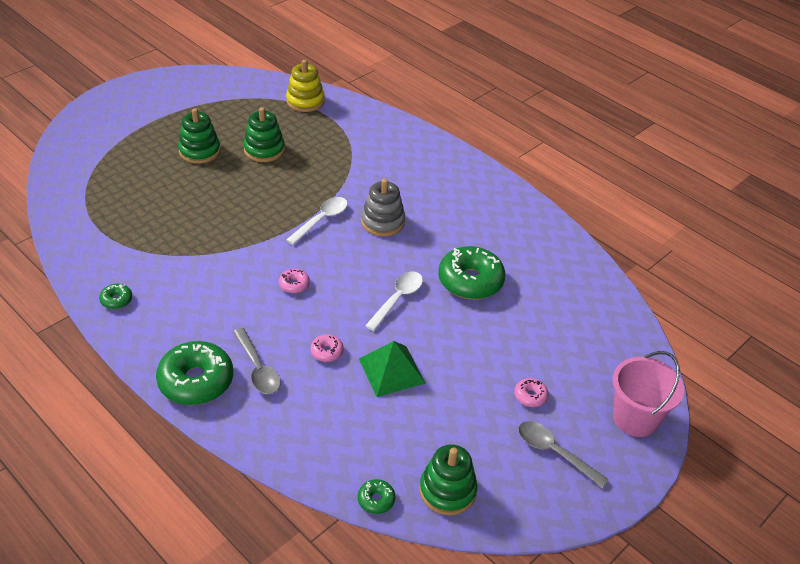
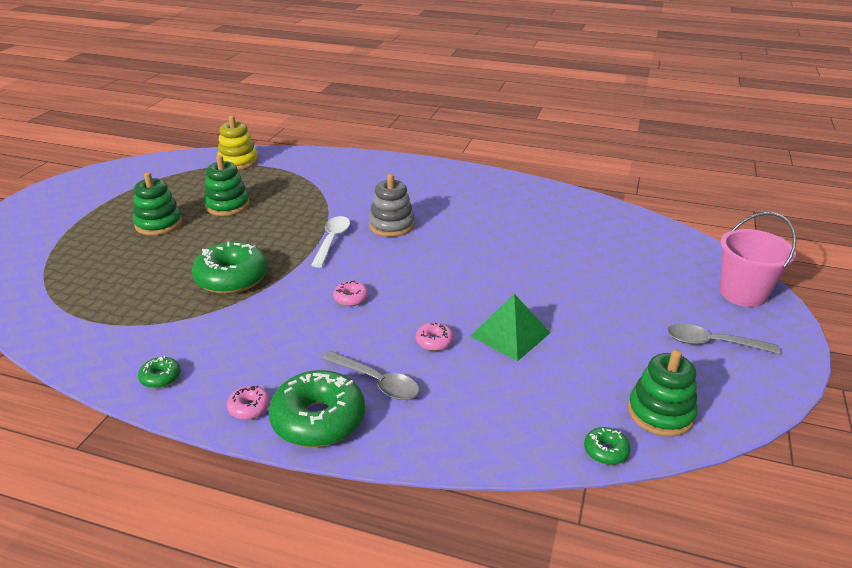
camera: 25 degrees left, 10 degrees down
(397, 299) = (460, 277): white spoon -> none
(470, 281) = (510, 243): green donut -> green donut (232, 278)
(530, 396) = (647, 308): pink donut -> pink donut (249, 408)

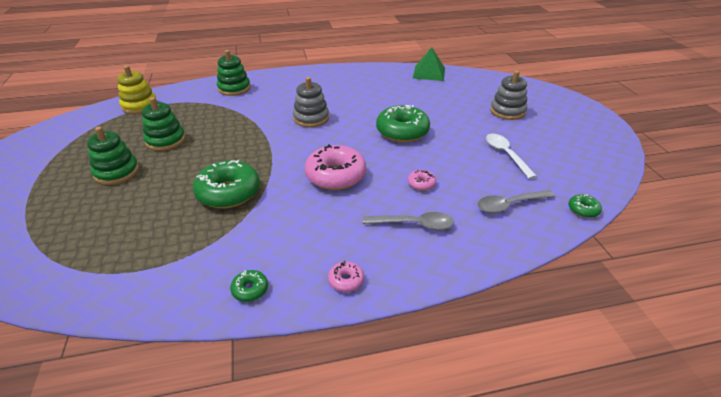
camera: 30 degrees left, 5 degrees up
(318, 419) = (403, 266): green donut -> green donut (402, 131)
(332, 241) = (279, 141): white spoon -> white spoon (506, 155)
(351, 298) = (336, 176): pink donut -> pink donut, size x2.19
(510, 334) = (460, 162): green pyramid -> green pyramid (429, 73)
(652, 292) = (507, 111): none -> grey stacking toy
(660, 413) = (584, 177): green stacking toy -> green stacking toy (234, 88)
(713, 343) = (566, 129): grey spoon -> grey spoon (510, 205)
(743, 293) = (550, 97): pink bucket -> none

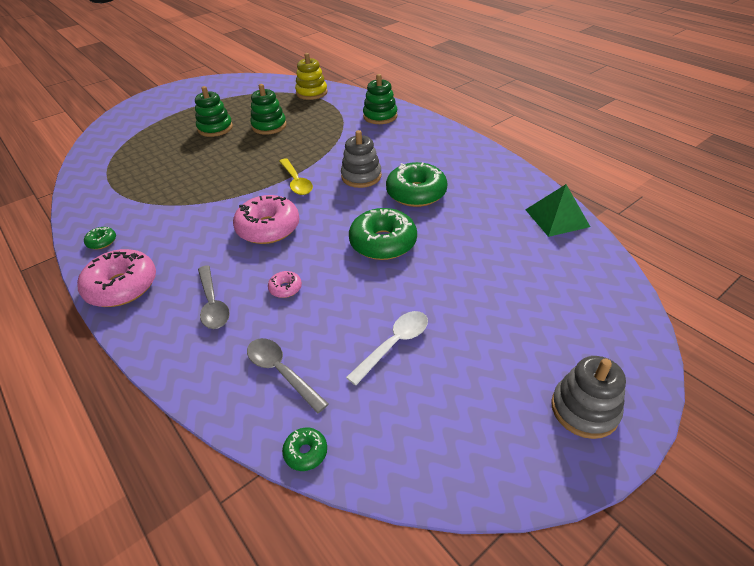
camera: 65 degrees right, 5 degrees up
(228, 192) = (213, 184): green donut -> green donut (416, 193)
(283, 148) = (296, 182): none -> yellow spoon
(346, 280) = (122, 286): pink donut -> pink donut, size x2.19
(507, 111) = (518, 320): grey stacking toy -> grey stacking toy (584, 409)

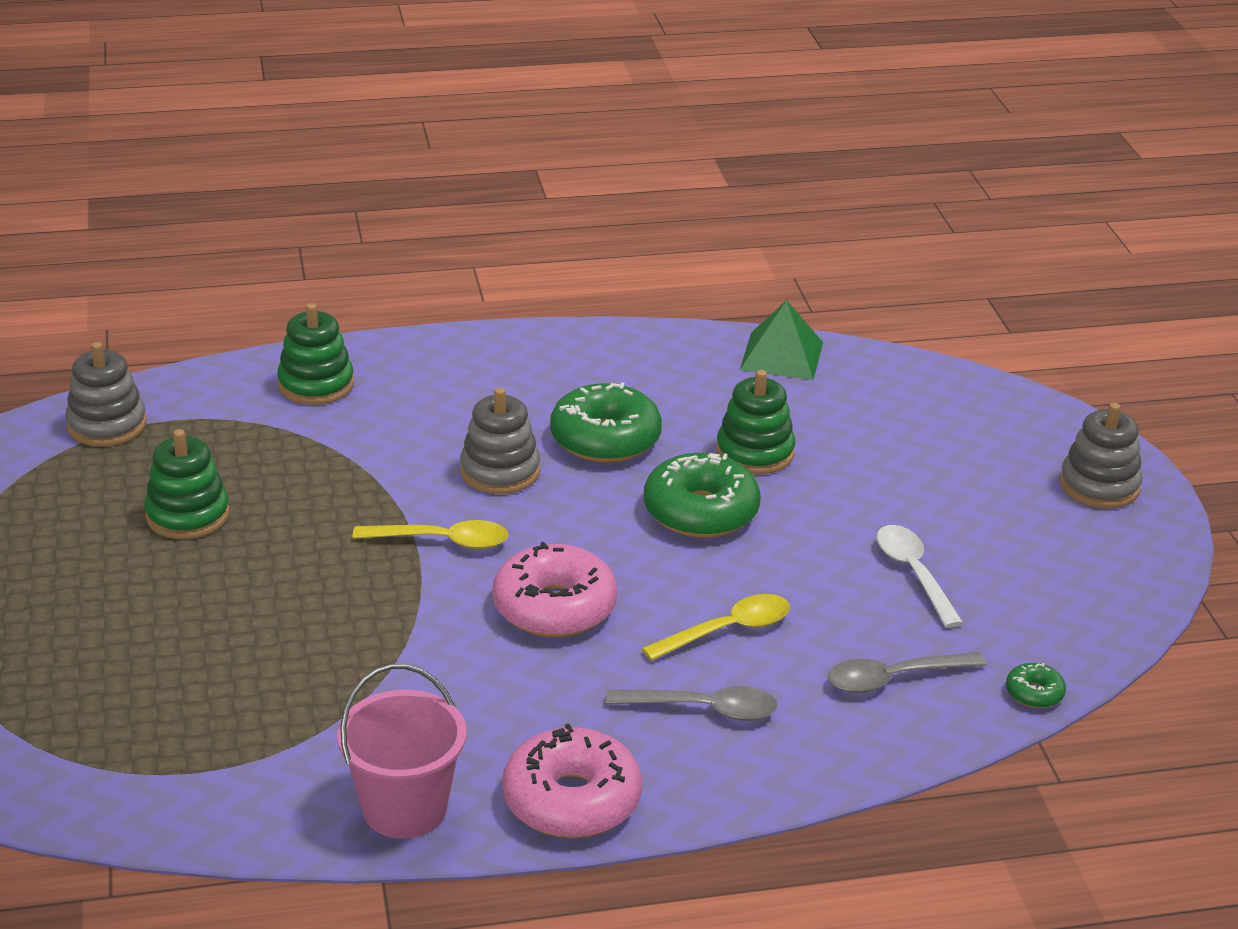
camera: 65 degrees left, 10 degrees down
(102, 242) = (404, 809): green donut -> pink bucket
(215, 128) = (105, 584): green stacking toy -> green stacking toy (755, 453)
(285, 288) = (727, 631): pink donut -> yellow spoon
(311, 93) = (107, 425): yellow stacking toy -> grey stacking toy

